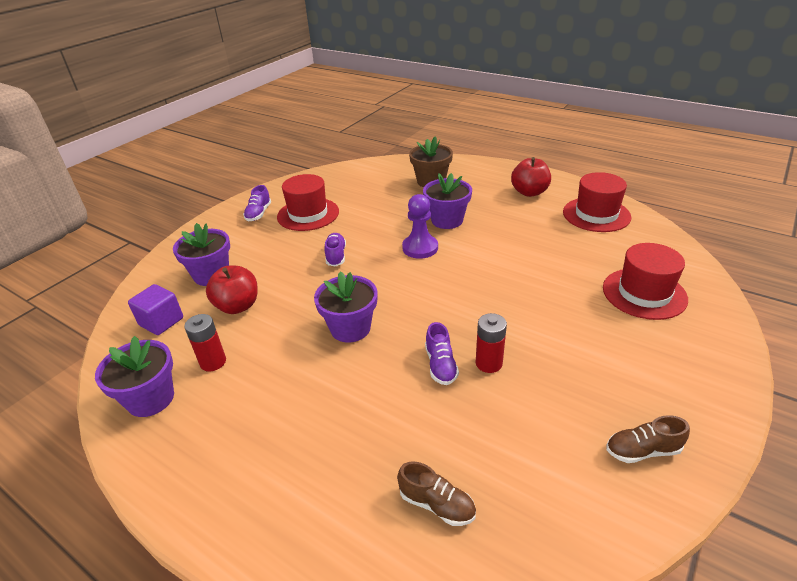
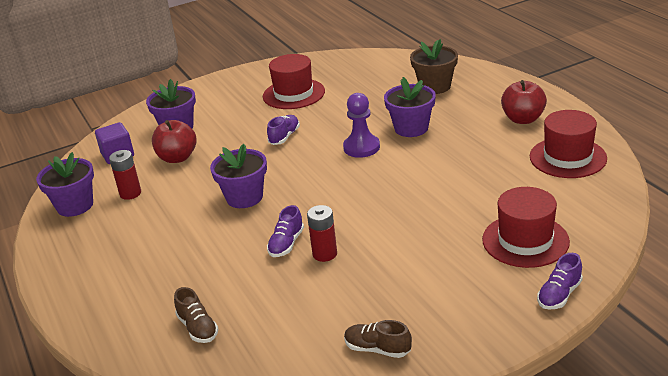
camera: 30 degrees right, 5 degrees down
(258, 213) = (253, 84): purple shoe -> purple shoe (559, 295)

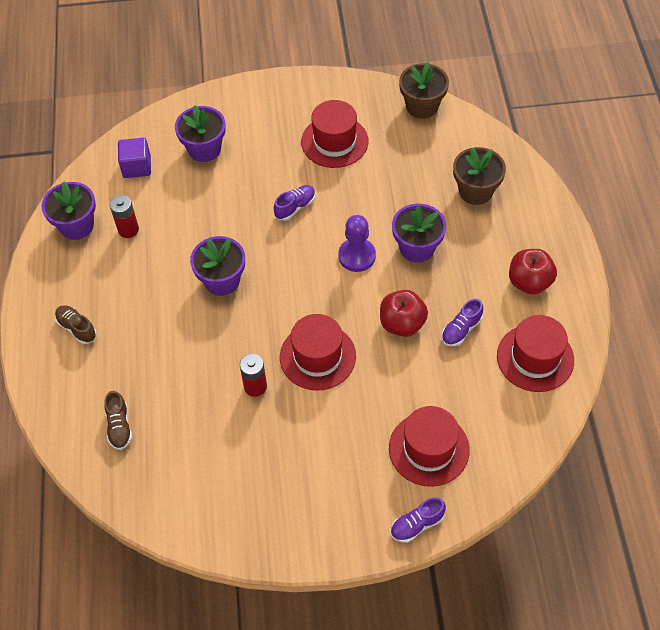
camera: 20 degrees right, 25 degrees up
(177, 158) = (187, 195): red apple -> red apple (402, 324)
(286, 244) = (230, 359): purple shoe -> purple shoe (461, 330)
(354, 58) = (422, 106): none -> brown flower pot
(372, 216) = (317, 356): none -> red hat
(377, 349) = (243, 514): brown shoe -> brown shoe (77, 328)

